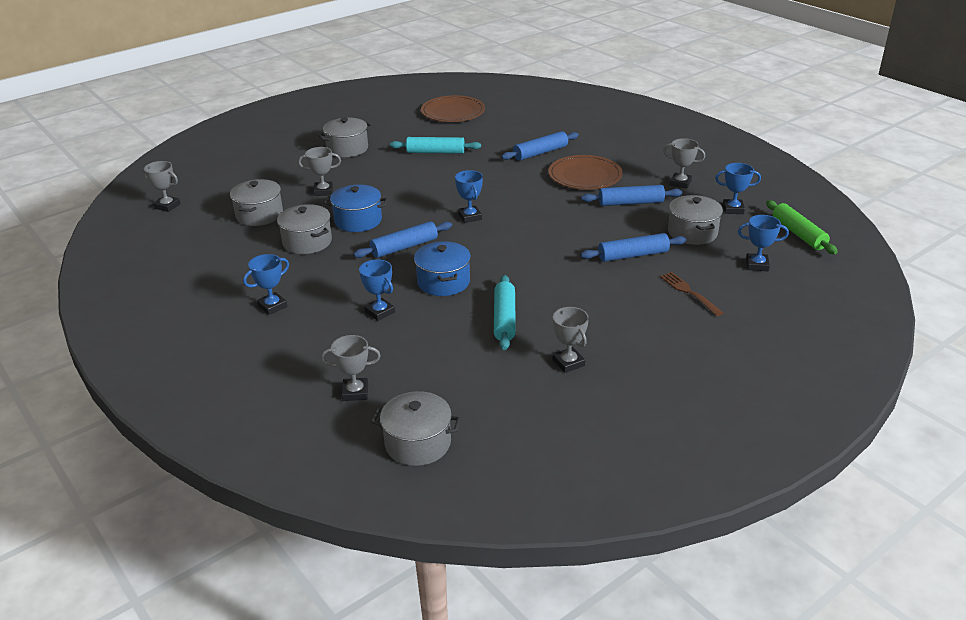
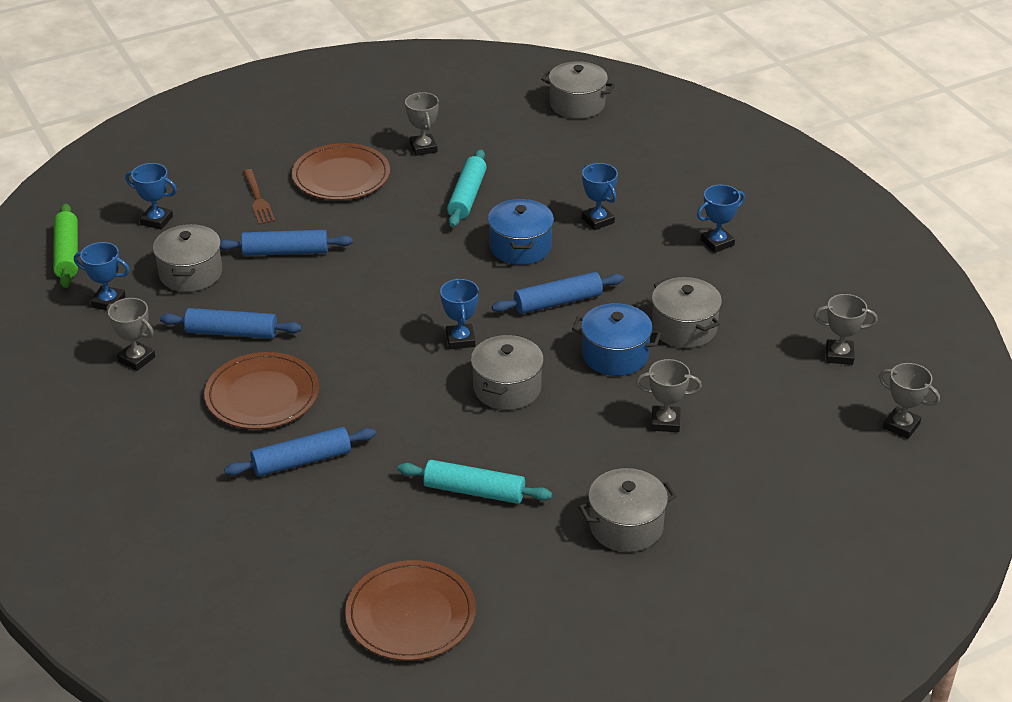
camera: 170 degrees left, 5 degrees up
(259, 215) = (756, 387): grey pot -> grey pot (507, 388)
(355, 392) = (627, 147): grey trophy -> grey trophy (839, 355)
(630, 322) = (341, 176): none -> brown plate

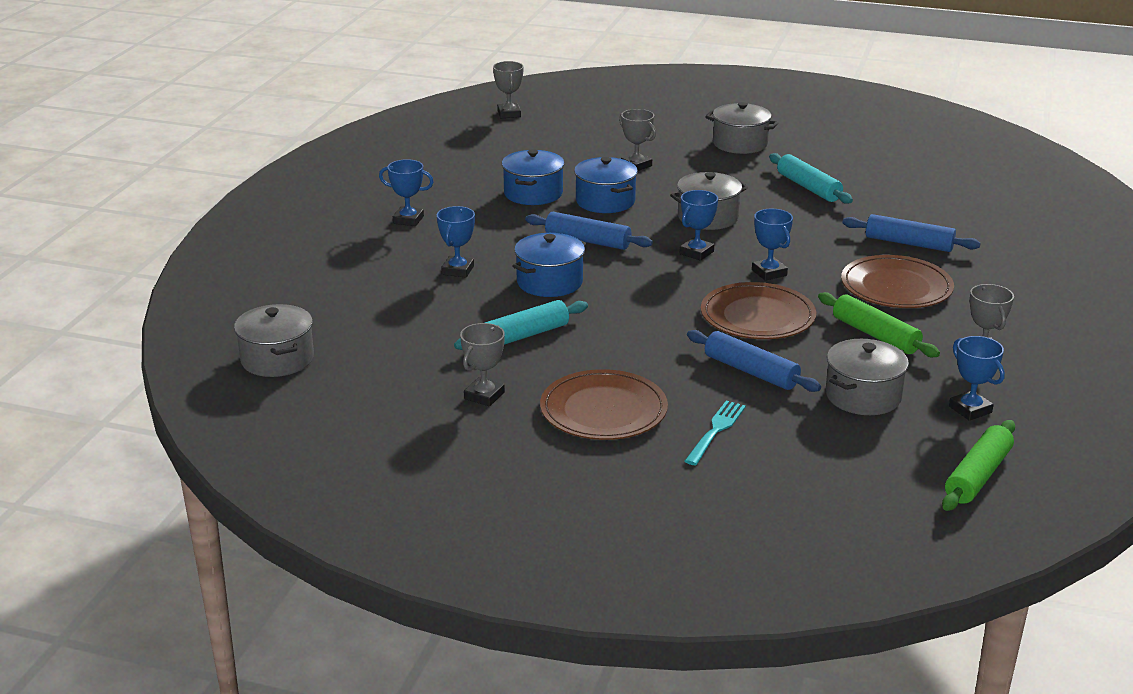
camera: 135 degrees left, 10 degrees down
(156, 220) = (846, 462): blue trophy -> blue trophy (769, 273)
(231, 333) = (875, 335): blue rolling pin -> green rolling pin
(258, 199) = (716, 431): brown fork -> turquoise fork
(410, 614) = (920, 163): brown plate -> brown plate (757, 316)
(684, 328) = (533, 193): grey pot -> blue pot
(839, 355) = (471, 146): grey trophy -> none

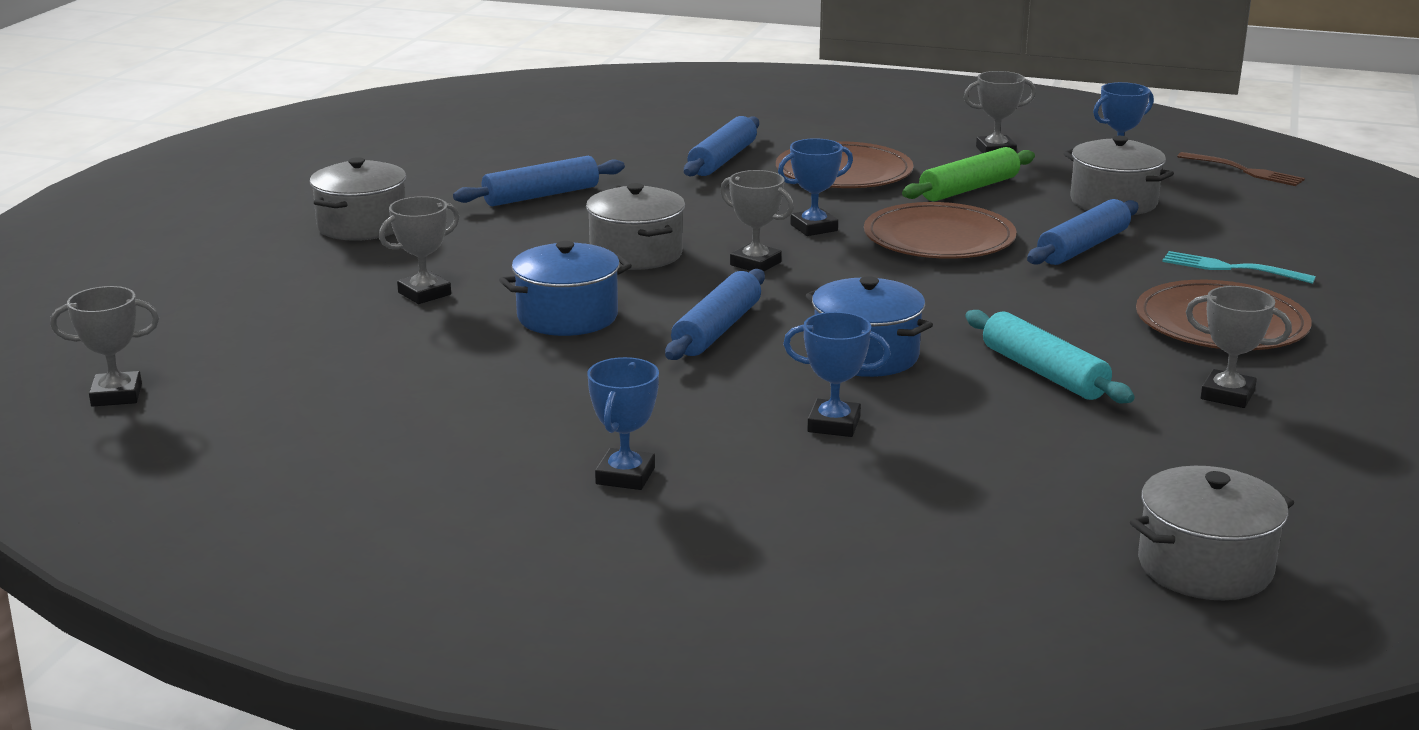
camera: 90 degrees left, 5 degrees down
(533, 193) = (524, 370): blue pot -> none
(696, 253) = (755, 263): blue trophy -> grey trophy
(808, 187) = (541, 195): turquoise rolling pin -> blue rolling pin
(977, 476) = (1244, 171): green rolling pin -> brown fork

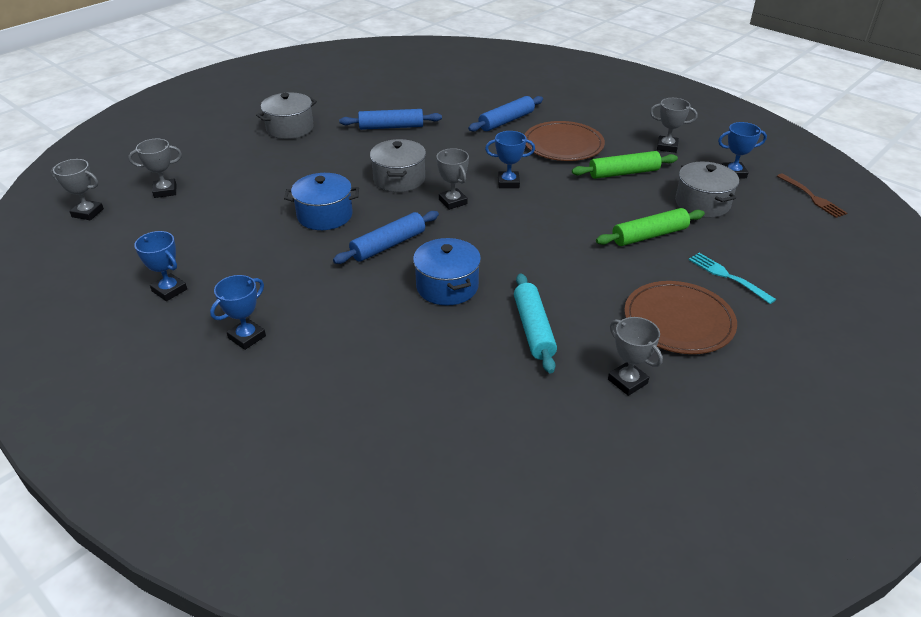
camera: 25 degrees right, 15 degrees up
(424, 293) = (275, 182): grey trophy -> grey trophy (165, 191)
(834, 424) = (382, 333): blue trophy -> blue trophy (169, 290)
(939, 238) = (570, 207): brown plate -> none
(1083, 247) = (649, 235): blue rolling pin -> green rolling pin
(1205, 567) = (482, 519): grey pot -> none

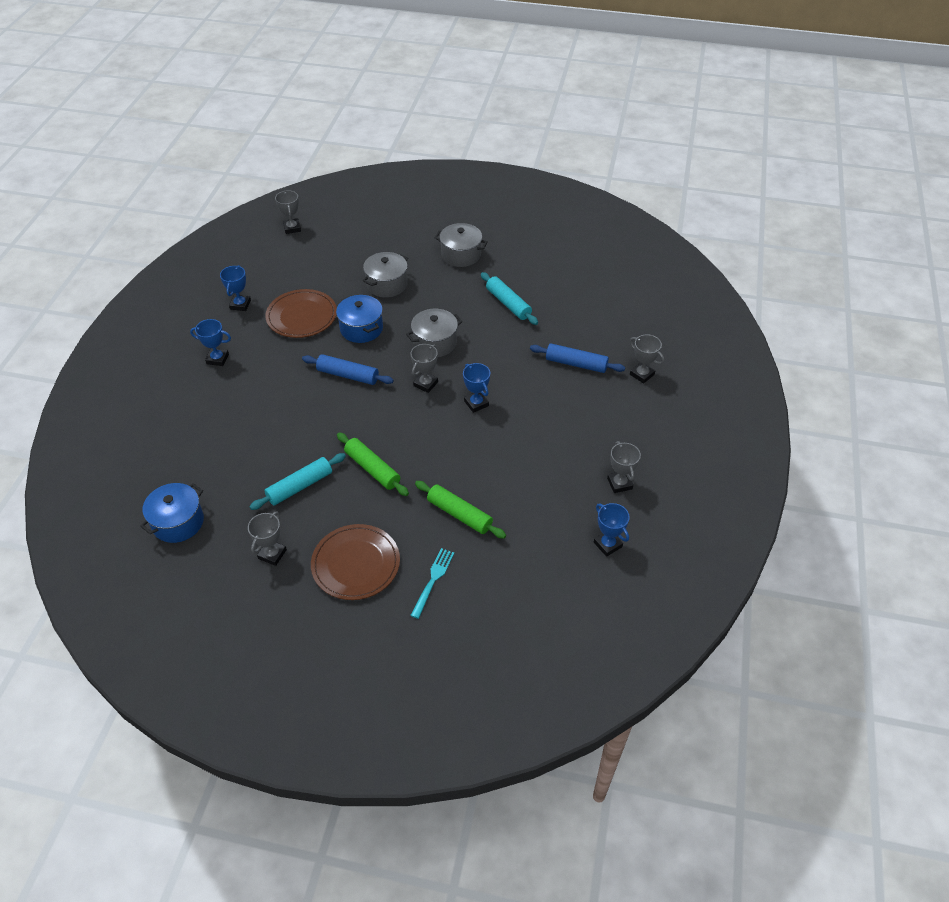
camera: 60 degrees right, 10 degrees up
(165, 191) = (337, 244): grey trophy -> grey trophy (642, 374)
(391, 127) = (508, 303): blue rolling pin -> turquoise rolling pin
(447, 286) = (320, 424): blue pot -> blue pot (178, 522)
(563, 145) = (564, 414): brown plate -> brown plate (302, 316)
(623, 173) = (547, 468): green rolling pin -> green rolling pin (372, 469)
(702, 203) = (535, 535): grey pot -> grey pot (387, 284)
(812, 197) = (608, 614): brown fork -> none

